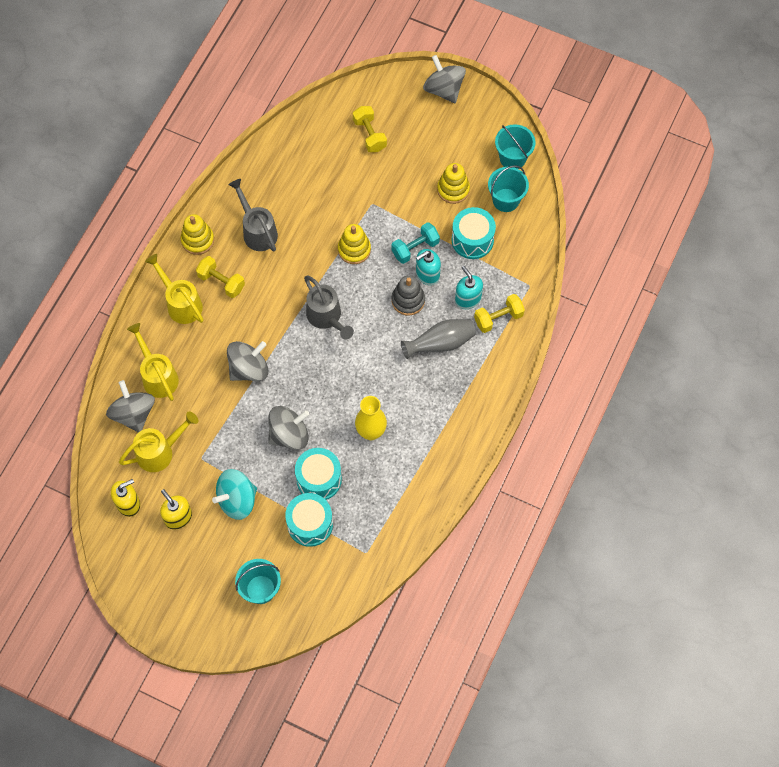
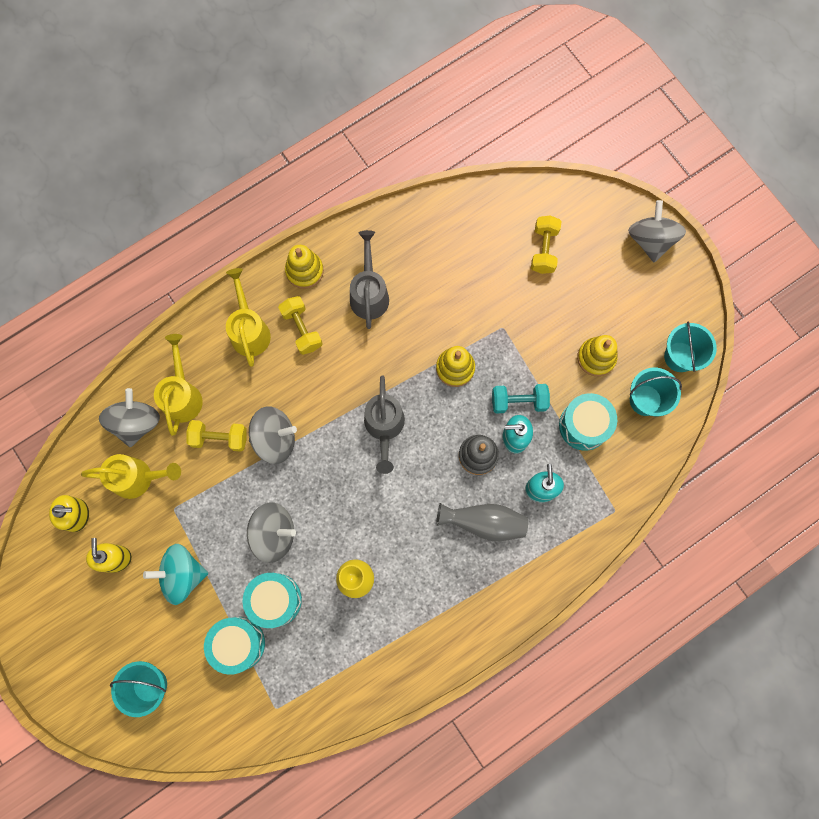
camera: 30 degrees right, 10 degrees up
(498, 318) = (561, 529): yellow dumbbell -> yellow dumbbell (219, 438)

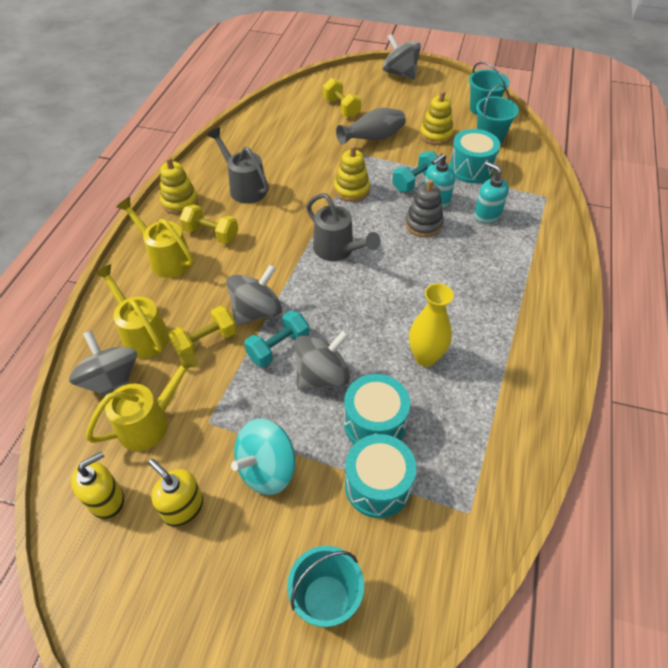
camera: 40 degrees left, 25 degrees down
(264, 485) = (278, 347): none -> turquoise dumbbell
(484, 522) = (474, 257): grey vase -> grey vase (373, 139)

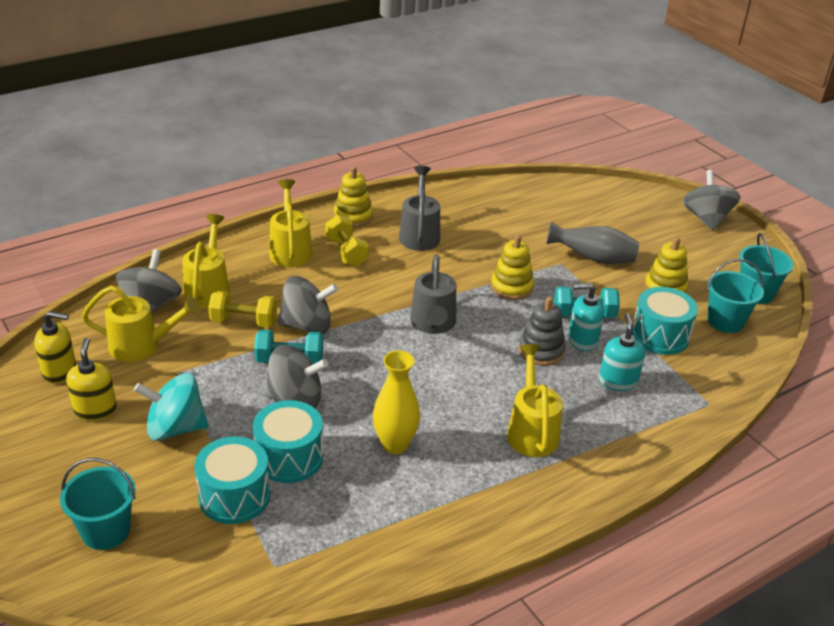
camera: 40 degrees right, 15 degrees down
(341, 108) = (598, 218): yellow dumbbell -> none
(486, 284) = (531, 431): none -> yellow watering can

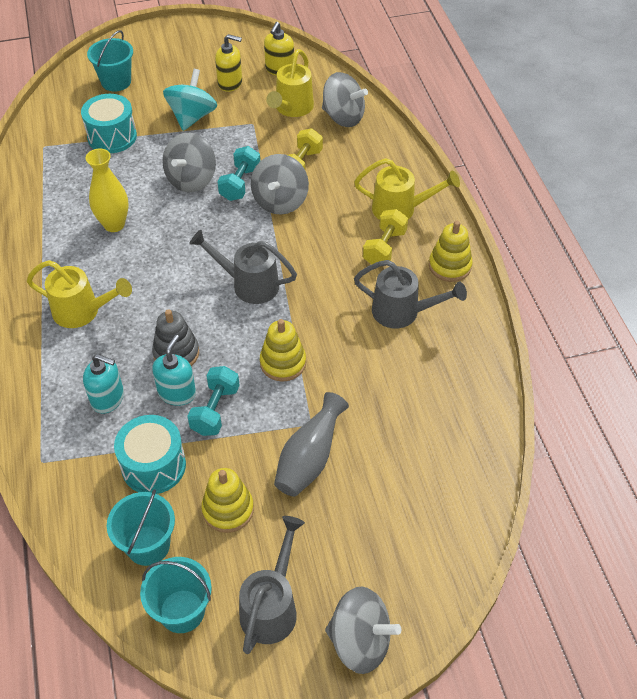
camera: 110 degrees right, 15 degrees up
(208, 289) = (355, 150): yellow watering can -> none
(289, 457) = (133, 167): turquoise drum -> none
(346, 252) = (384, 248): yellow dumbbell -> yellow dumbbell turned 60 degrees counterclockwise
(716, 256) = (271, 606): none -> grey watering can

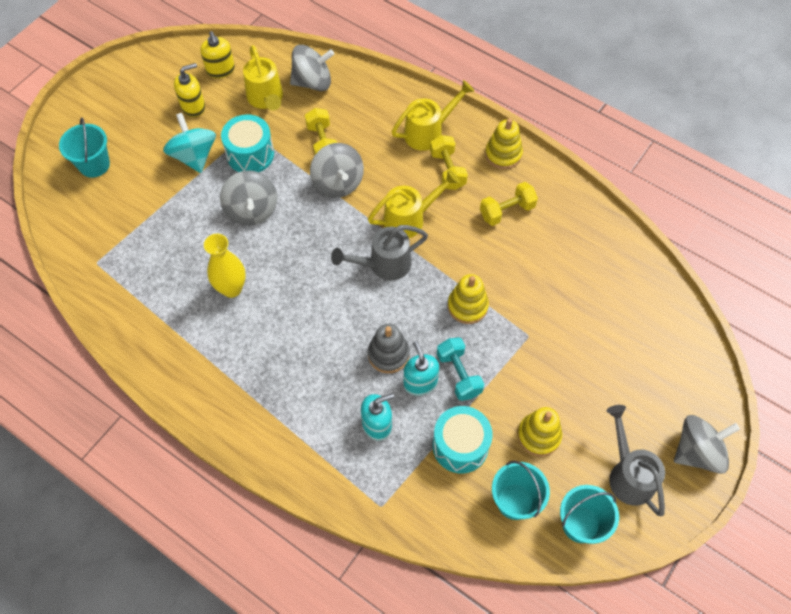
camera: 40 degrees left, 10 degrees up
(82, 312) = (285, 375): yellow watering can -> yellow watering can (409, 219)
(112, 136) = (146, 216): turquoise drum -> turquoise drum (250, 154)
(240, 184) = (293, 189): turquoise dumbbell -> none
(309, 459) = (553, 360): grey vase -> none
(402, 312) = (507, 211): grey watering can -> yellow dumbbell

